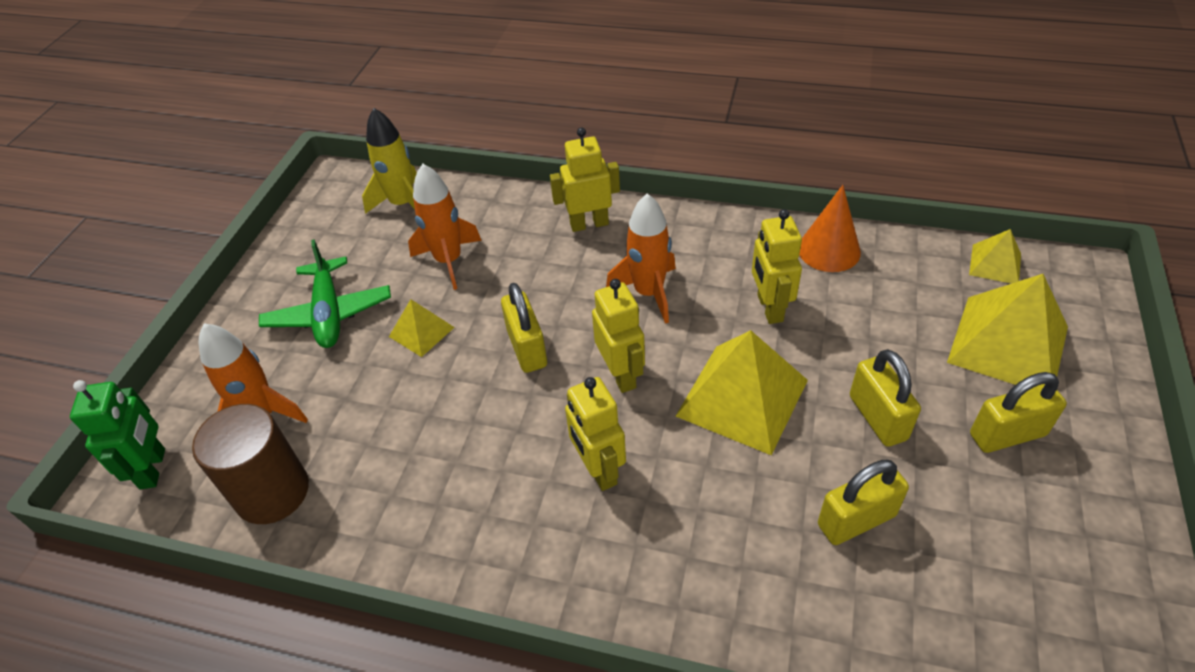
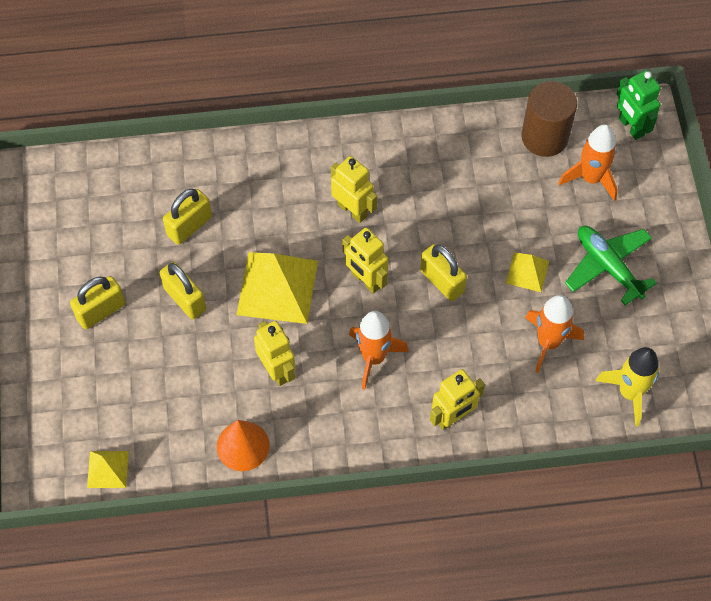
camera: 155 degrees right, 15 degrees up
(1008, 344) = (99, 387): yellow pyramid -> none

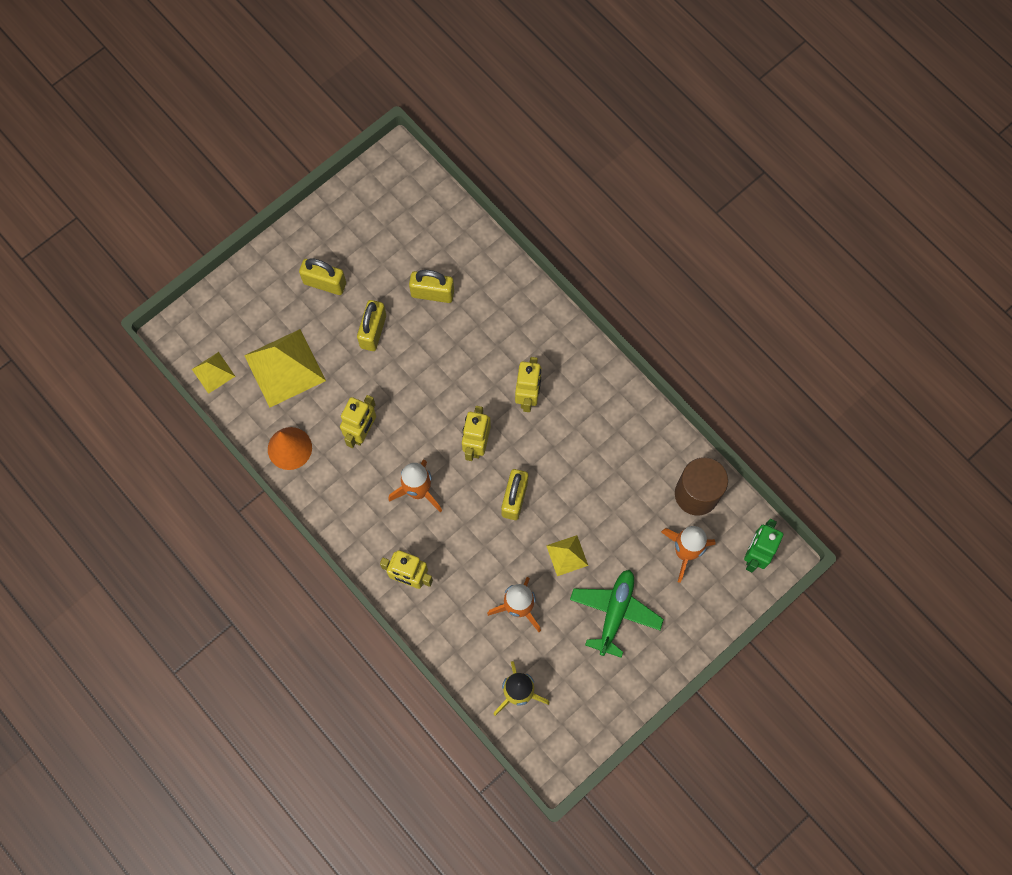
camera: 55 degrees right, 10 degrees up
(277, 287) = (427, 387): yellow pyramid -> yellow pyramid (285, 368)

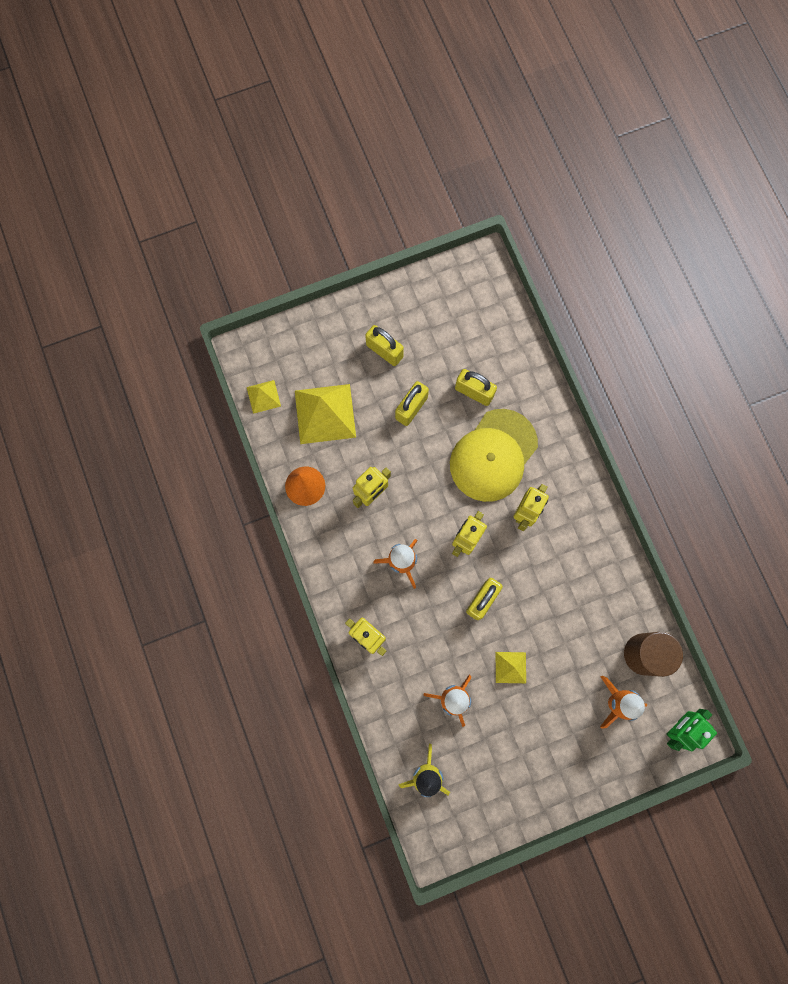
camera: 20 degrees right, 5 degrees up
(475, 350) = (493, 455): none -> yellow cap
(615, 612) = (535, 734): green plane -> none

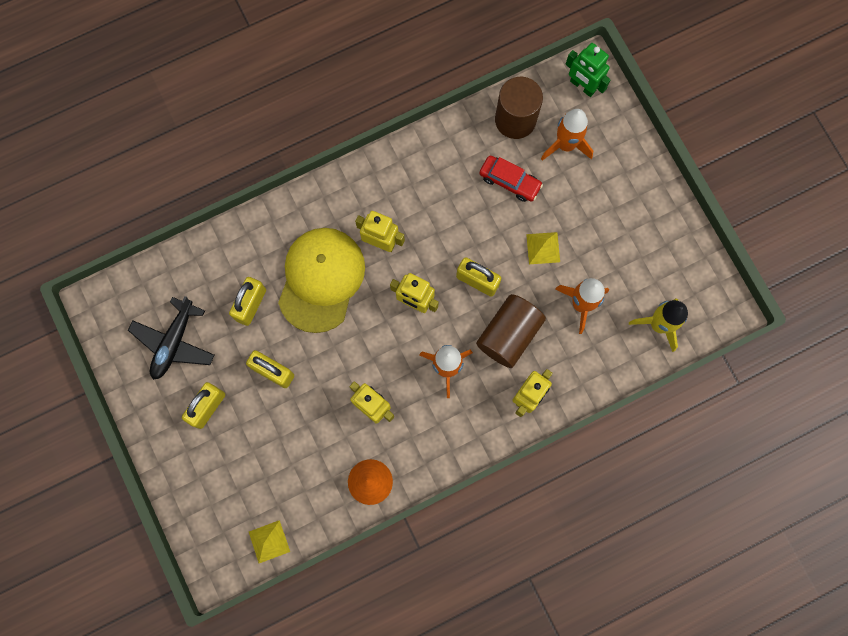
camera: 95 degrees left, 0 degrees up
(325, 414) = (285, 467): yellow pyramid -> none
(428, 624) = (509, 334): none -> brown cylinder
(444, 325) = (174, 342): none -> black plane
(493, 455) = (321, 279): yellow cap -> yellow cap turned 105 degrees counterclockwise
(580, 641) = (509, 181): none -> red car

